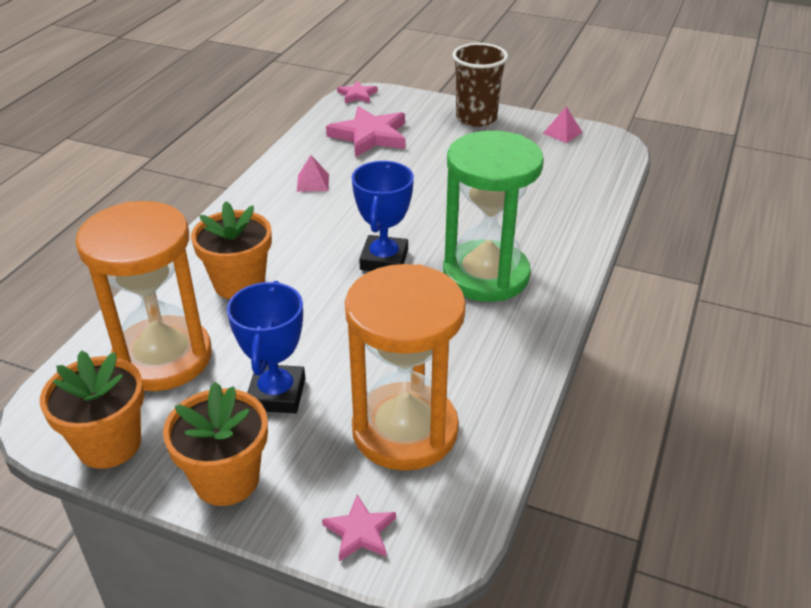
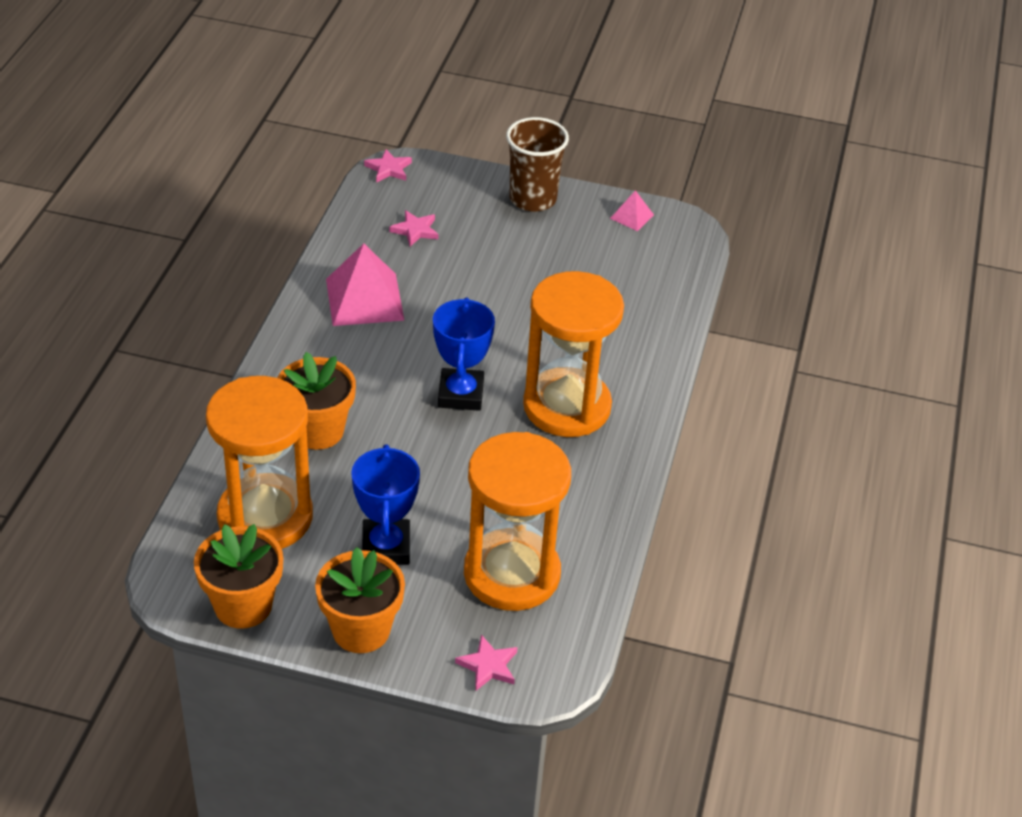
camera: 10 degrees left, 5 degrees up
(313, 182) = (364, 299): pink pyramid -> pink pyramid, size x2.05
(370, 136) = (415, 230): pink star -> pink star, size x0.53
(486, 275) = (567, 406): green hourglass -> orange hourglass

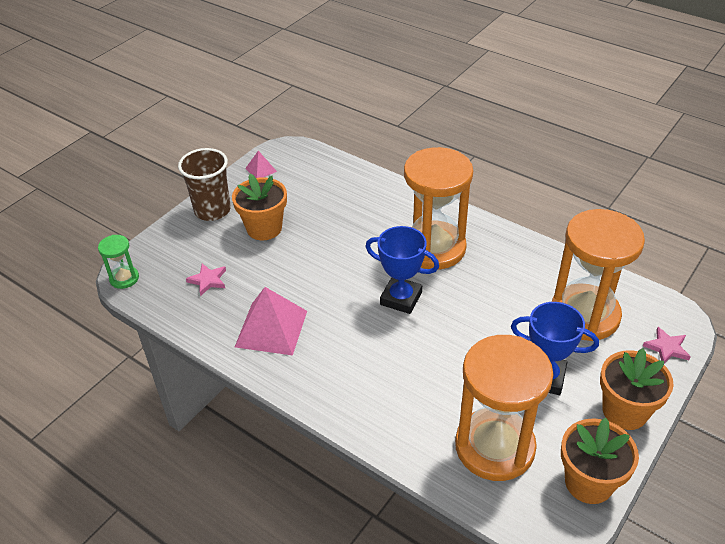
camera: 65 degrees left, 0 degrees up
(317, 431) = (409, 391): orange flower pot -> orange flower pot (264, 228)
(389, 169) = (124, 278): pink star -> green hourglass

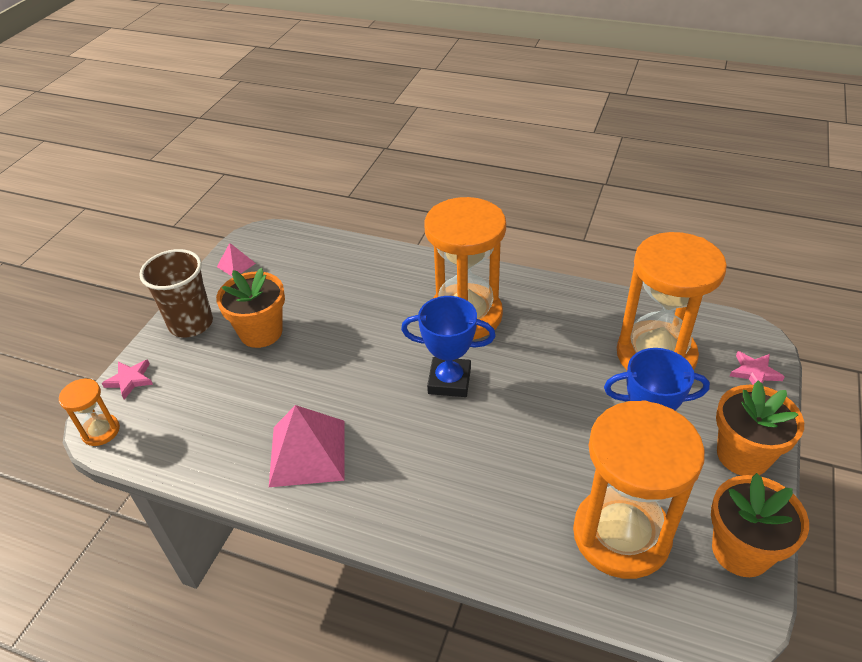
camera: 15 degrees left, 0 degrees up
(124, 278) = (101, 431): green hourglass -> orange hourglass
(208, 280) = (210, 410): pink star -> pink star (130, 380)

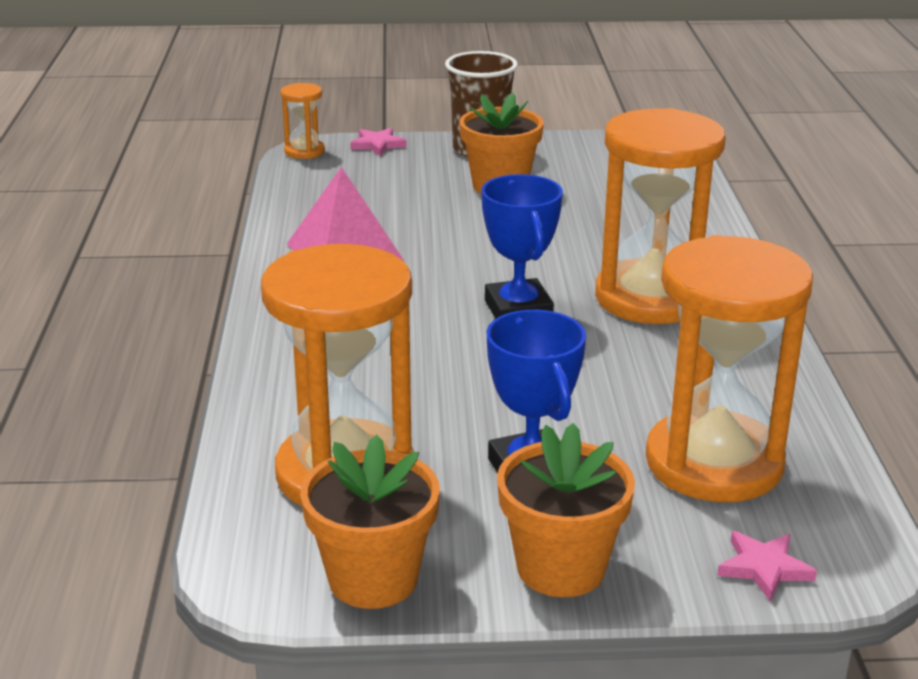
camera: 65 degrees right, 15 degrees down
(236, 265) = (595, 146): pink pyramid -> none

